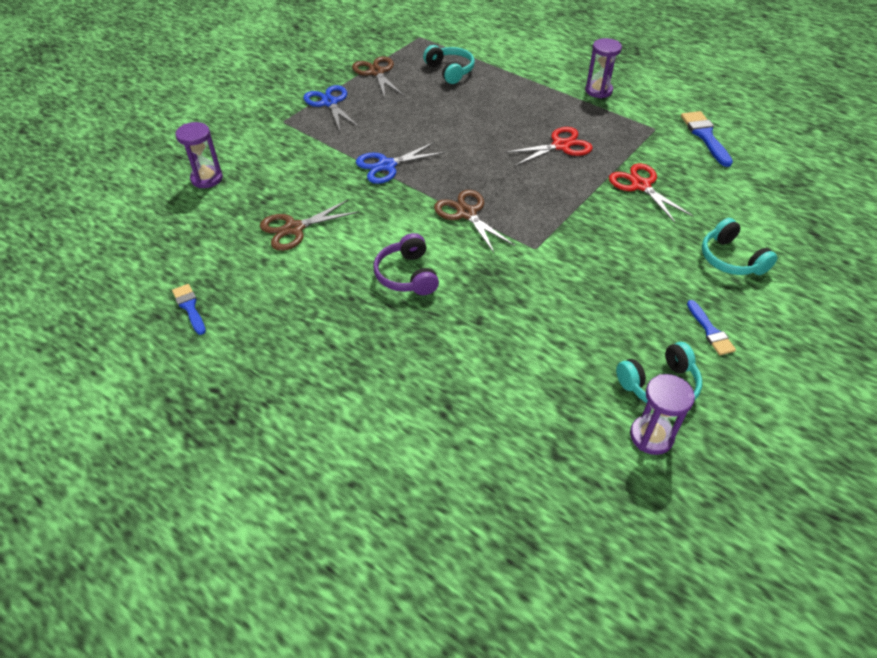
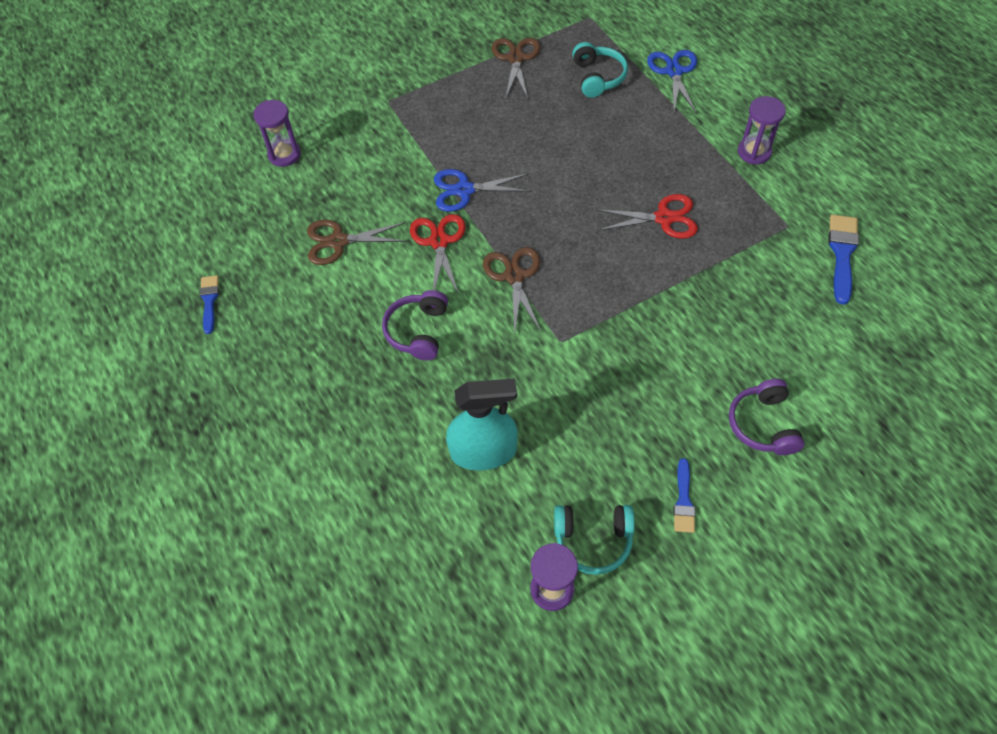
camera: 25 degrees right, 10 degrees up
(330, 103) = (446, 88): blue scissors -> blue scissors (674, 71)
(522, 348) = (483, 451): none -> turquoise spray bottle
(641, 185) = (722, 298): red scissors -> red scissors (439, 241)
(730, 259) = (763, 424): turquoise headphones -> purple headphones

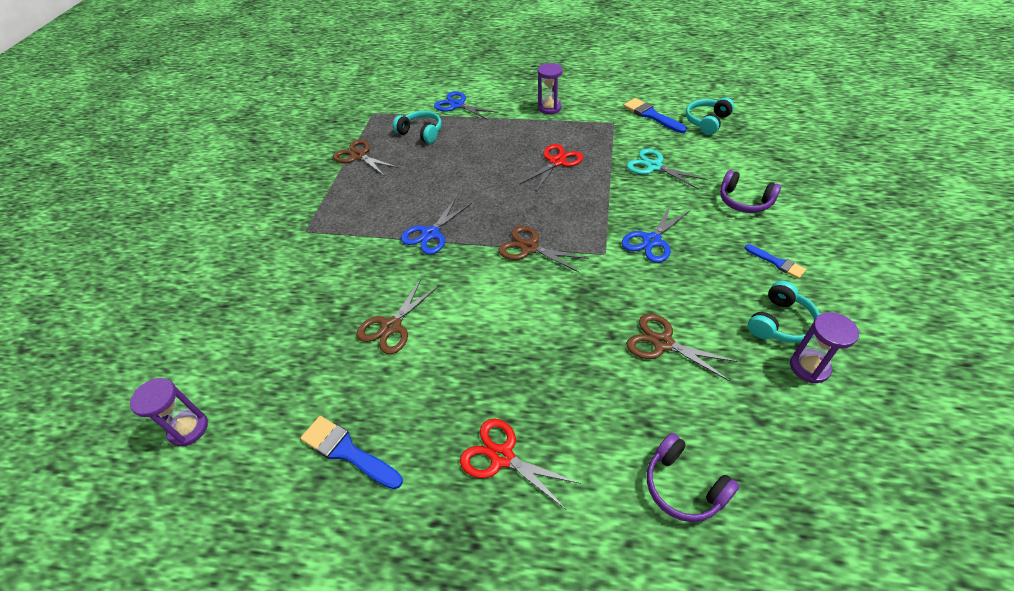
camera: 50 degrees left, 10 degrees down
(209, 301) = (347, 451): blue brush -> blue brush, size x1.58
(284, 155) = (270, 315): purple hourglass -> purple hourglass (188, 429)
(418, 331) = (523, 323): purple headphones -> purple headphones (683, 486)
(439, 241) = (458, 269): red scissors -> red scissors (502, 456)
(483, 451) = (662, 343): turquoise spray bottle -> brown scissors
(616, 371) = (651, 240): none -> blue scissors
(743, 308) = (654, 166): none -> turquoise scissors
(888, 315) = (706, 121): none -> turquoise headphones

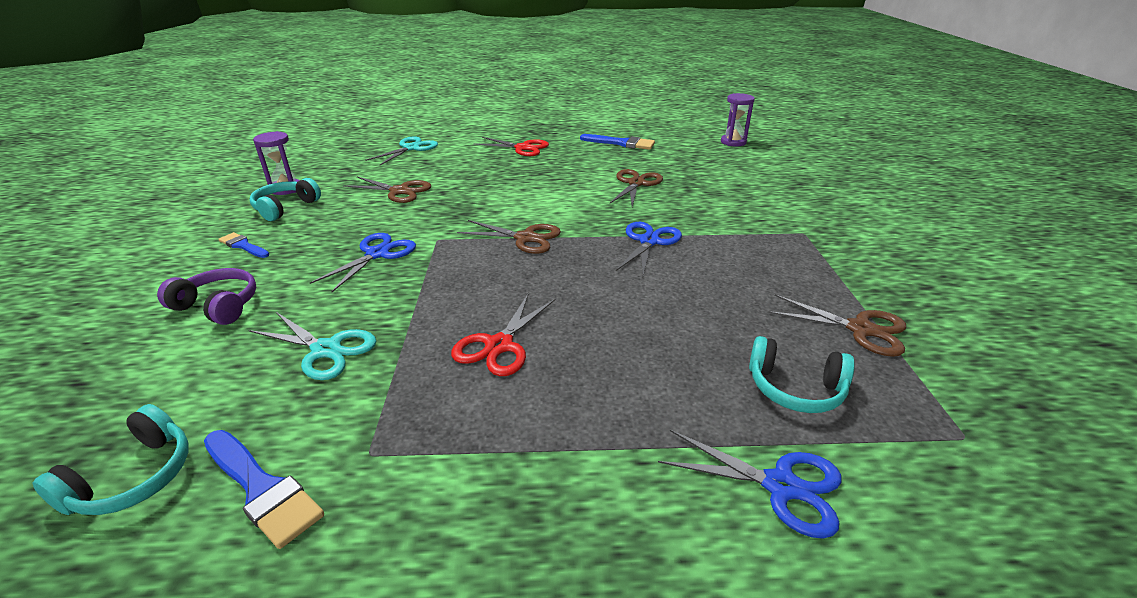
camera: 165 degrees right, 15 degrees down
(549, 108) = (528, 495): purple hourglass -> none
(683, 486) = (411, 148): purple headphones -> turquoise scissors

